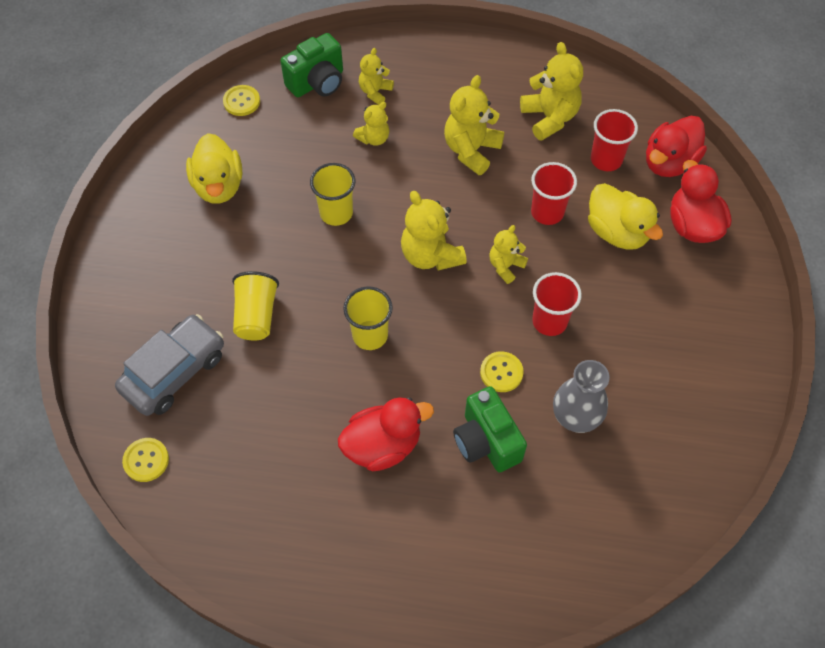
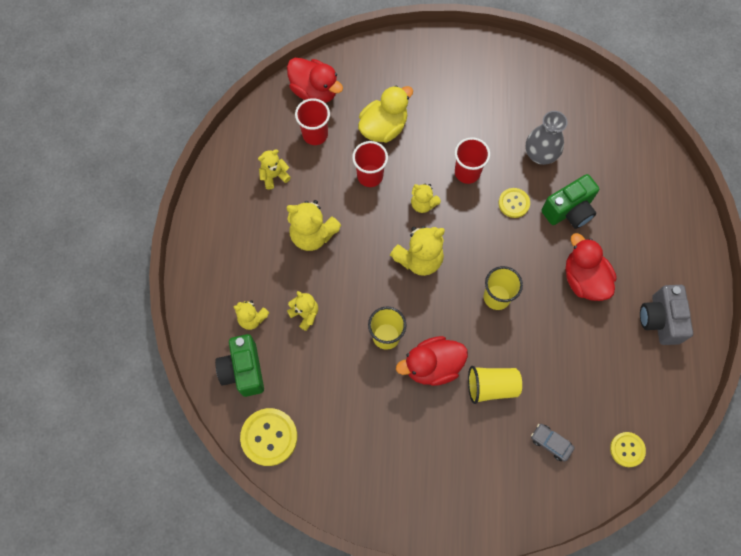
camera: 95 degrees left, 10 degrees up
(174, 372) = (551, 443): grey car -> grey car, size x0.48
(219, 186) = (367, 441): yellow duck -> none
(241, 101) = (269, 437): yellow button -> yellow button, size x1.65
(311, 537) = (660, 320): none -> grey camera
(317, 83) = (243, 370): green camera -> green camera turned 150 degrees counterclockwise
(549, 118) = (274, 176): yellow teddy bear -> yellow teddy bear, size x0.60
(692, 225) = (372, 77): red duck -> red duck (432, 366)

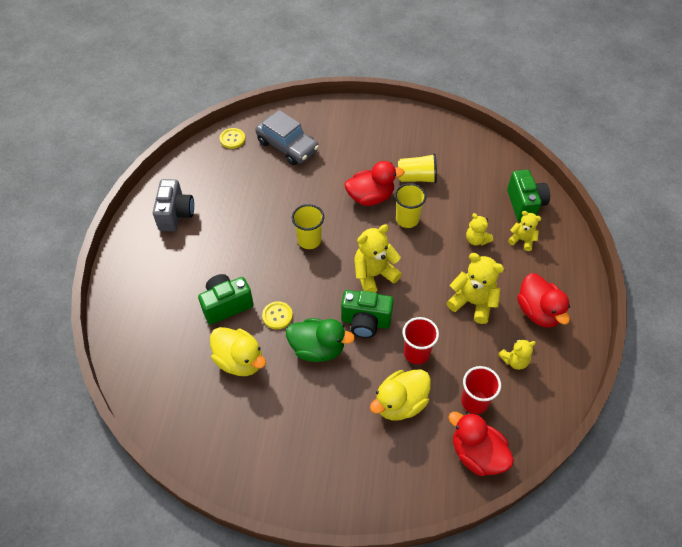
camera: 175 degrees left, 15 degrees down
(269, 437) = (499, 163): yellow button -> none
(423, 204) = (365, 322): yellow teddy bear -> green camera
(467, 172) = (317, 349): red cup -> green duck
(491, 386) = (325, 181): yellow cup -> yellow cup (417, 178)
(540, 154) = (240, 361): grey vase -> yellow duck
(551, 443) = (287, 146): grey car -> grey car, size x2.08
(584, 279) = (230, 248): red duck -> red duck (538, 312)

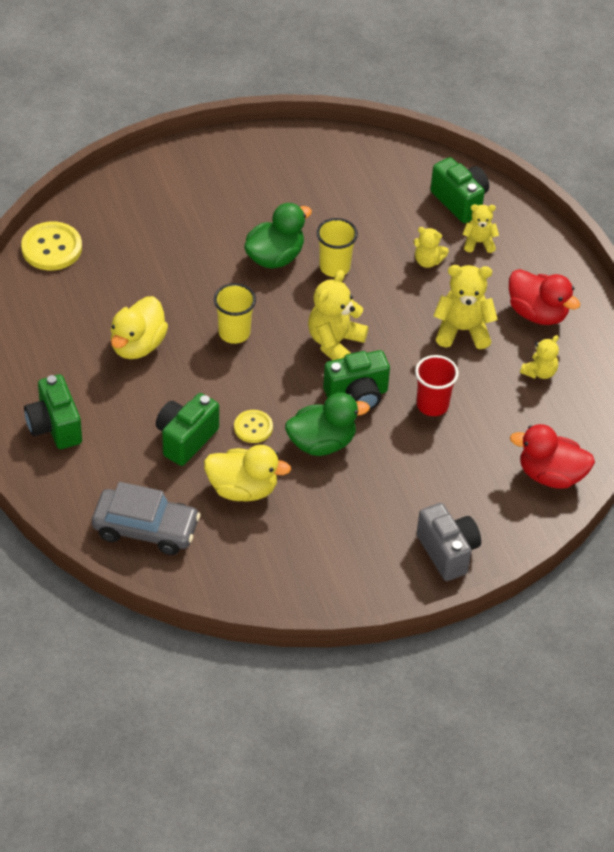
camera: 30 degrees left, 5 degrees down
(150, 260) = (54, 426): none -> green camera
(176, 214) = (47, 364): grey camera -> grey camera (447, 552)
(232, 139) = (51, 248): yellow button -> yellow button, size x1.65
(287, 146) = (130, 232): grey car -> grey car (146, 529)
(370, 197) = (275, 257): red duck -> green duck
(400, 403) = (445, 460): yellow duck -> yellow duck (138, 345)
(417, 178) = (316, 214): yellow cup -> none
(474, 401) = (520, 428): red cup -> none

